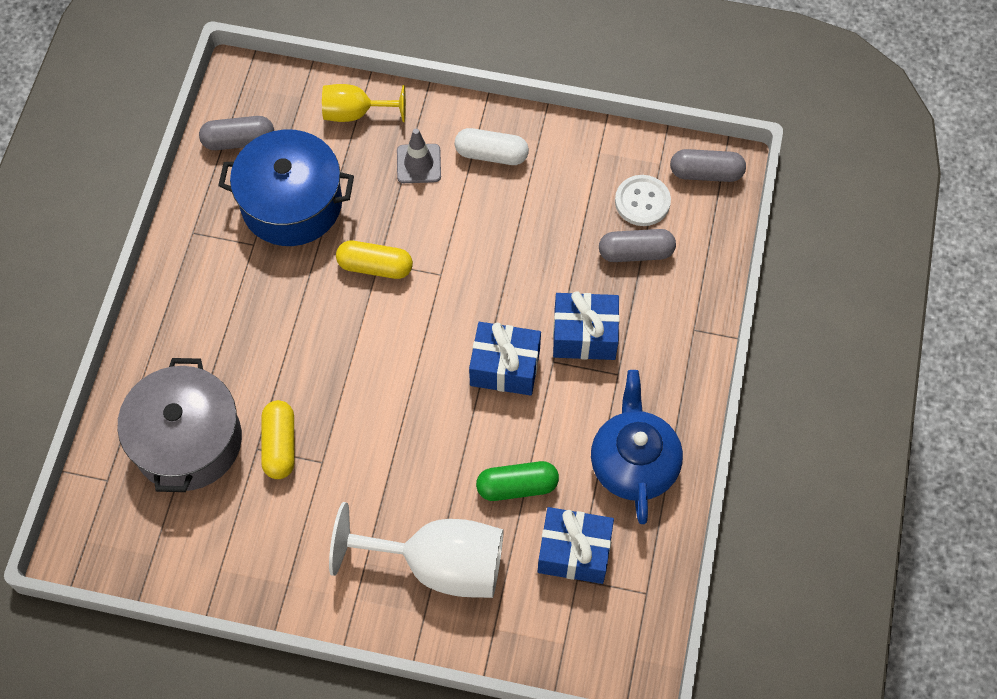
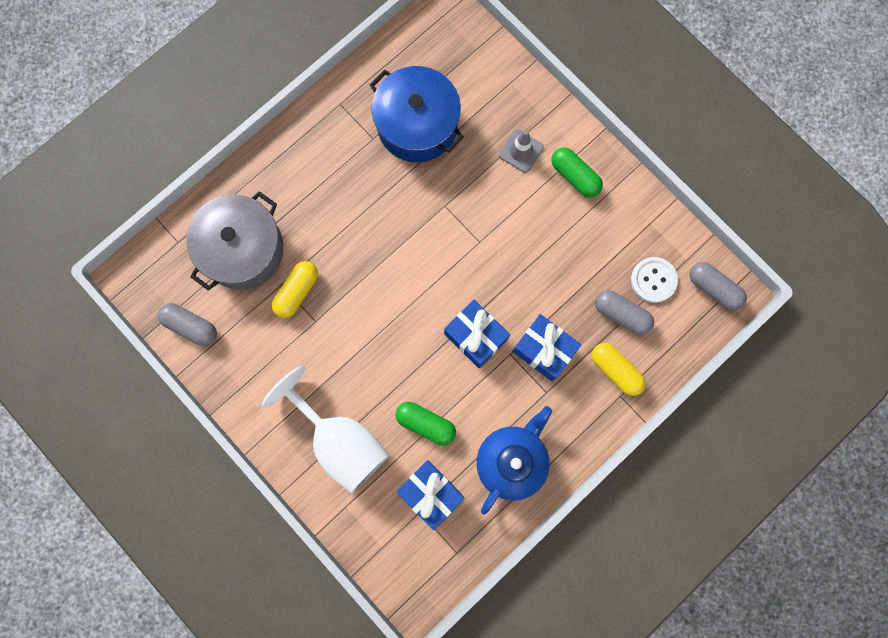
camera: 35 degrees right, 15 degrees up
(239, 141) = (413, 55): grey capsule -> grey capsule (191, 326)
(355, 113) = (504, 85): yellow goblet -> none
(375, 266) = (440, 207): yellow capsule -> yellow capsule (615, 370)
(491, 154) = (575, 176): white capsule -> green capsule

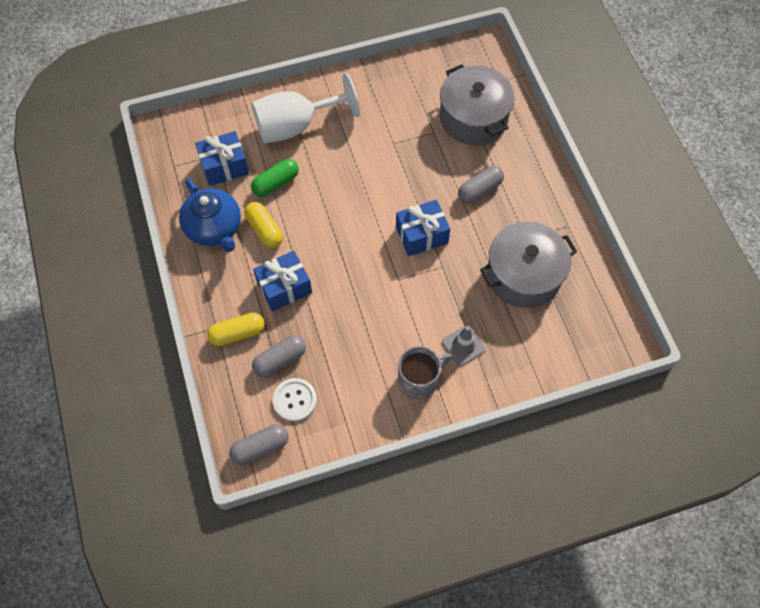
camera: 115 degrees right, 15 degrees down
(191, 326) = (430, 68): grey capsule -> grey capsule (479, 190)
(297, 291) = (422, 140): yellow capsule -> yellow capsule (264, 230)
(417, 125) = (523, 275): blue pot -> grey pot
(475, 336) = (322, 243): blue gift -> blue gift (421, 235)
(575, 176) = (419, 379): green capsule -> grey mug

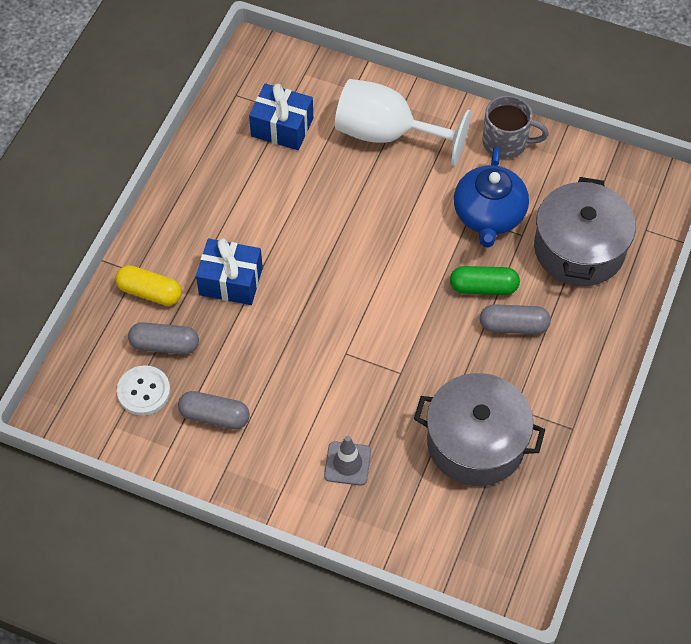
camera: 40 degrees right, 5 degrees down
(214, 228) = (219, 179): blue teapot -> blue teapot (489, 215)
(260, 448) = (75, 409): grey capsule -> grey capsule (214, 416)
(264, 230) = (263, 214): yellow capsule -> none
(276, 183) = (315, 177): green capsule -> green capsule (483, 287)
(419, 379) = (274, 462): grey mug -> grey mug (506, 142)
(421, 235) = (410, 327): blue gift -> none

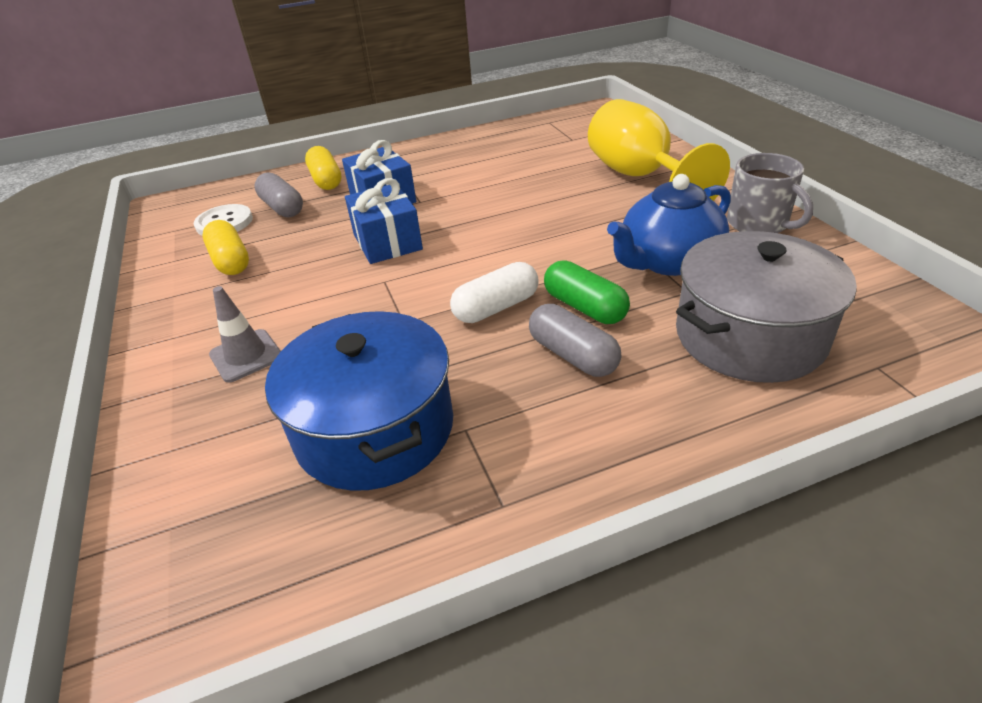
camera: 50 degrees right, 20 degrees down
(214, 416) = (230, 261): grey capsule -> yellow capsule
(282, 127) = (556, 145): blue gift -> blue gift (387, 242)
(387, 134) = (639, 177): white goblet -> yellow goblet
(437, 323) = (496, 307): none -> white capsule
(476, 442) = (374, 428): grey pot -> blue pot

